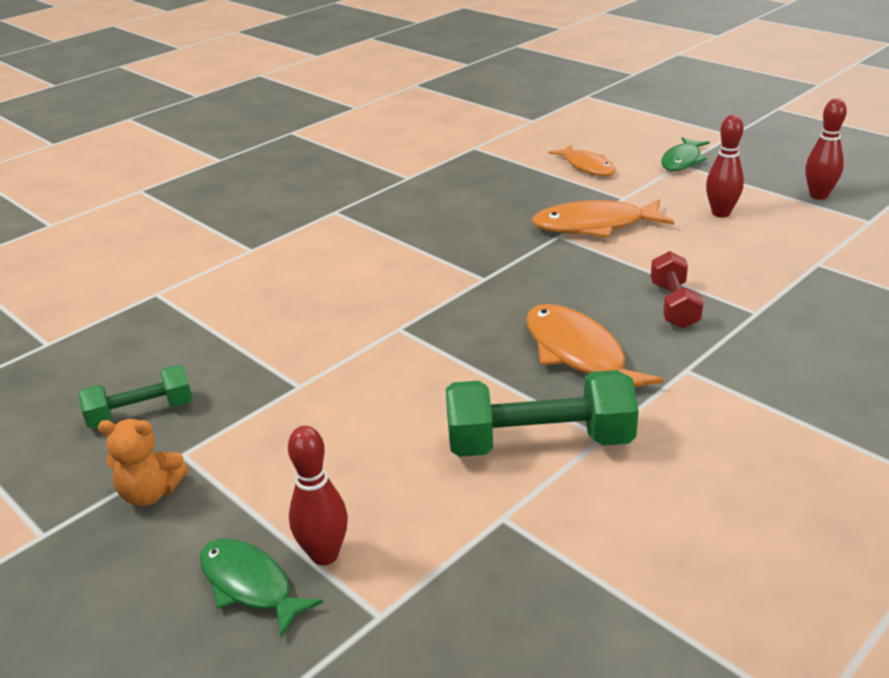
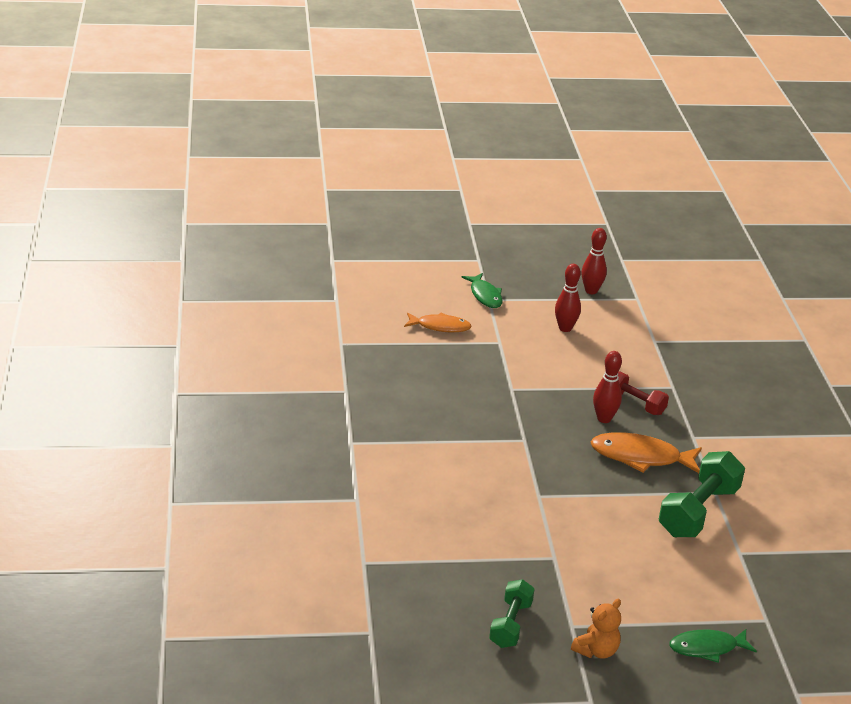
camera: 55 degrees left, 0 degrees up
(324, 555) = (709, 616): red bowling pin -> red bowling pin (604, 419)
(595, 226) = (519, 371): orange fish -> none

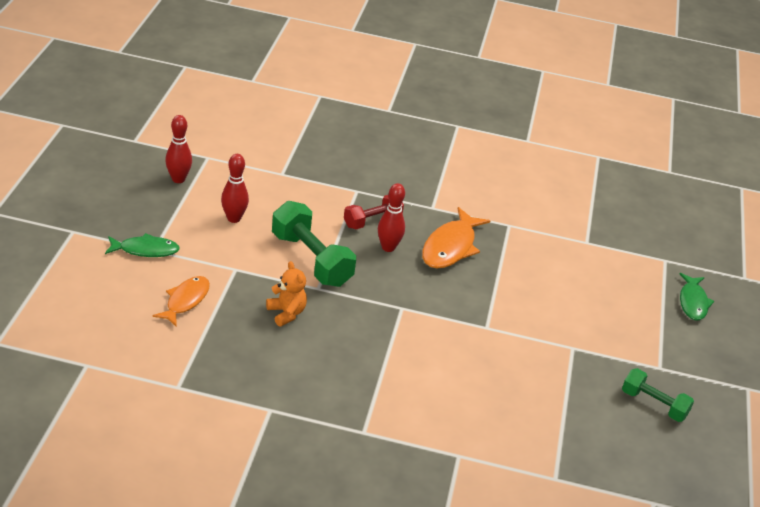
camera: 75 degrees left, 5 degrees up
(596, 650) = (690, 364): orange teddy bear -> orange teddy bear (286, 313)
(698, 511) = (532, 243): green dumbbell -> green dumbbell (311, 259)

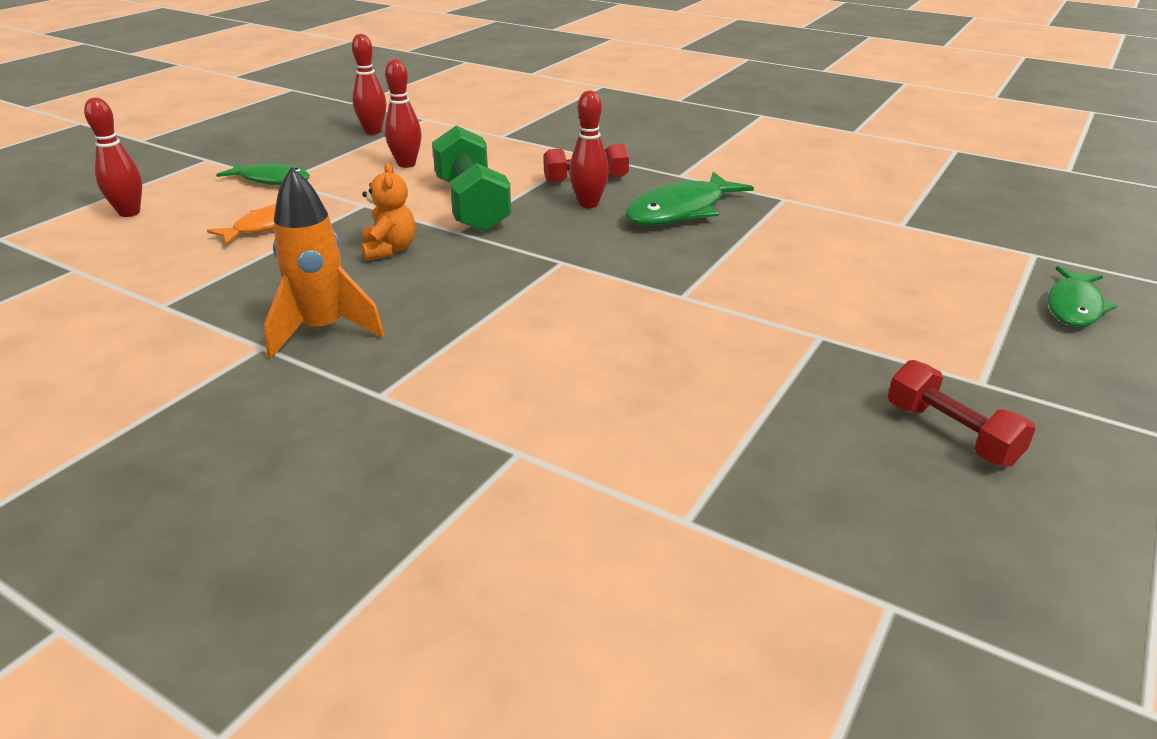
camera: 25 degrees right, 5 degrees down
(70, 302) = (129, 213): none -> red bowling pin
(296, 391) = (323, 331): none -> orange rocket
(450, 247) = (681, 211): orange fish -> green fish
(654, 404) = (951, 434): green dumbbell -> red dumbbell

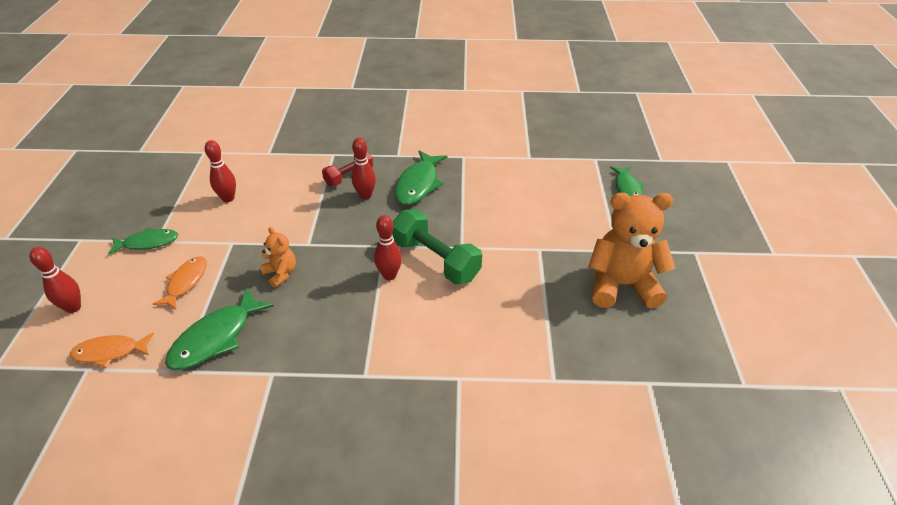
camera: 30 degrees left, 10 degrees up
(114, 262) = (110, 352): none -> orange fish
(240, 287) = (216, 337): none -> green fish
(323, 331) = (296, 347): orange rocket -> none
(373, 131) = (178, 175): red bowling pin -> red bowling pin (389, 275)
(472, 205) = (299, 220): green dumbbell -> green dumbbell (436, 260)
(951, 434) = (621, 285): red dumbbell -> orange teddy bear

